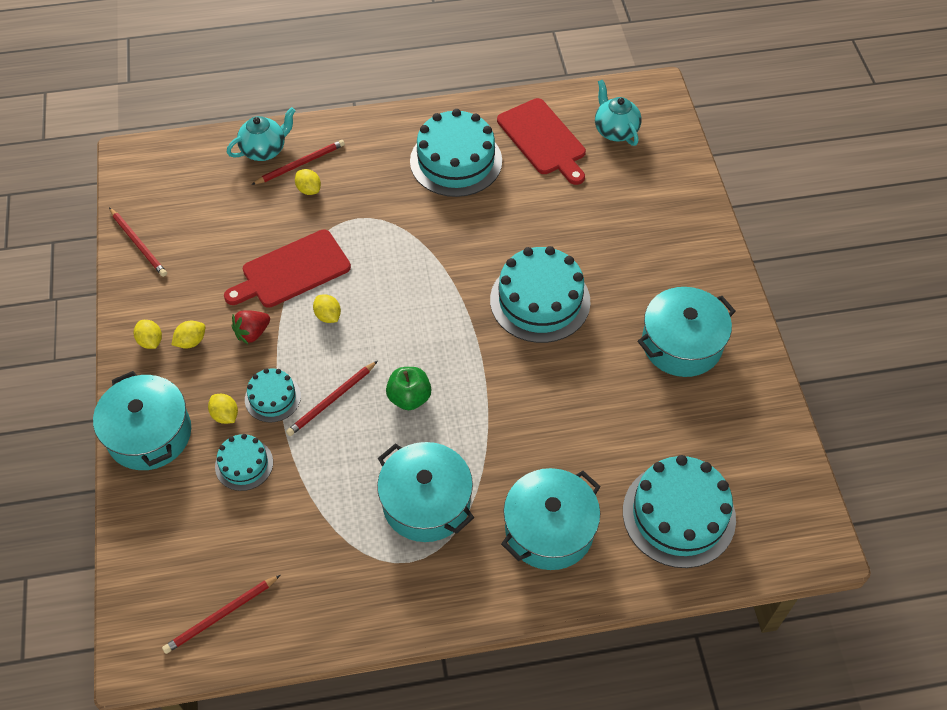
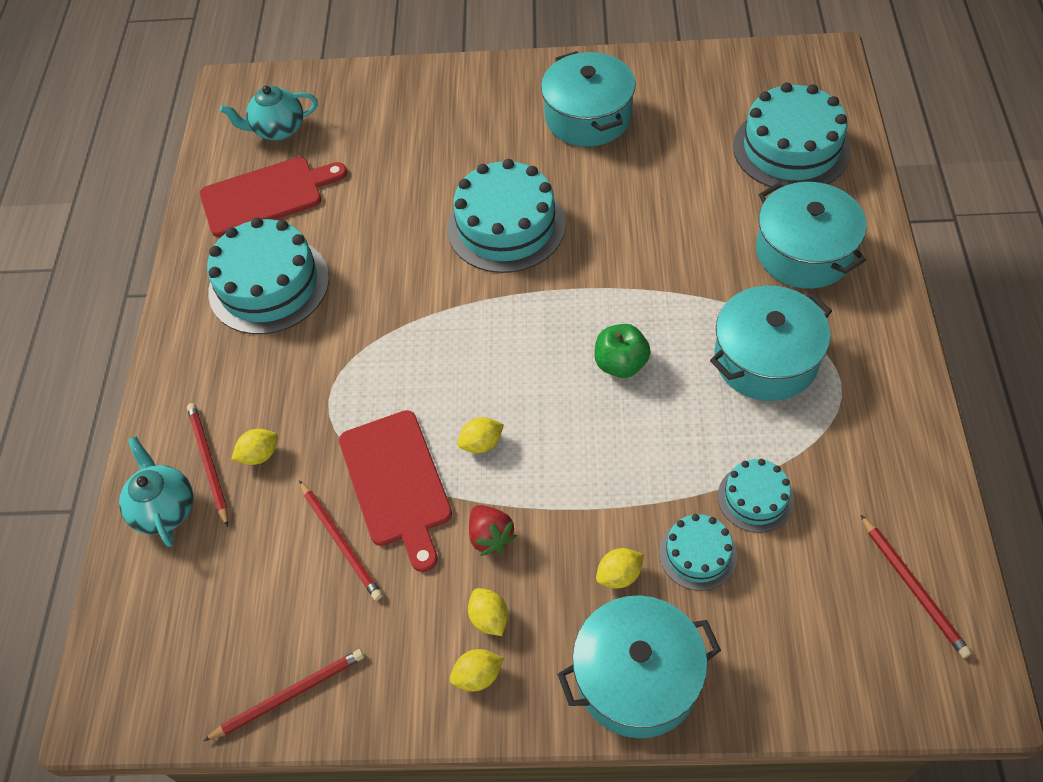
camera: 75 degrees left, 0 degrees up
(272, 398) = (599, 515): turquoise cake -> turquoise cake (755, 498)
(331, 400) = (613, 447): red pencil -> red pencil (341, 542)

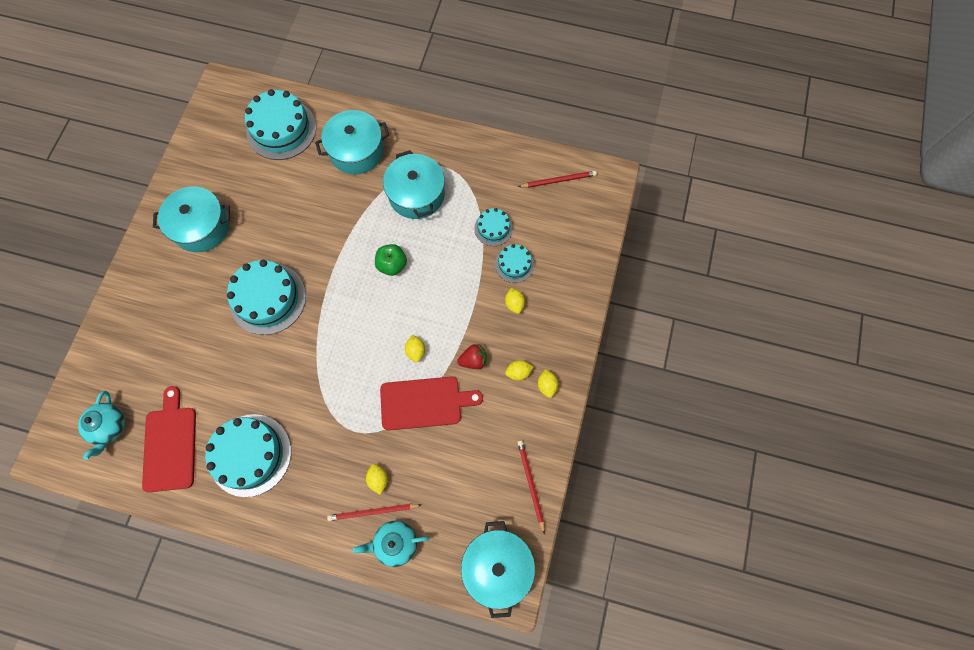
camera: 80 degrees left, 15 degrees up
(341, 542) = (451, 441): red pencil -> none
(637, 677) = (568, 311): turquoise pot -> turquoise pot (497, 566)

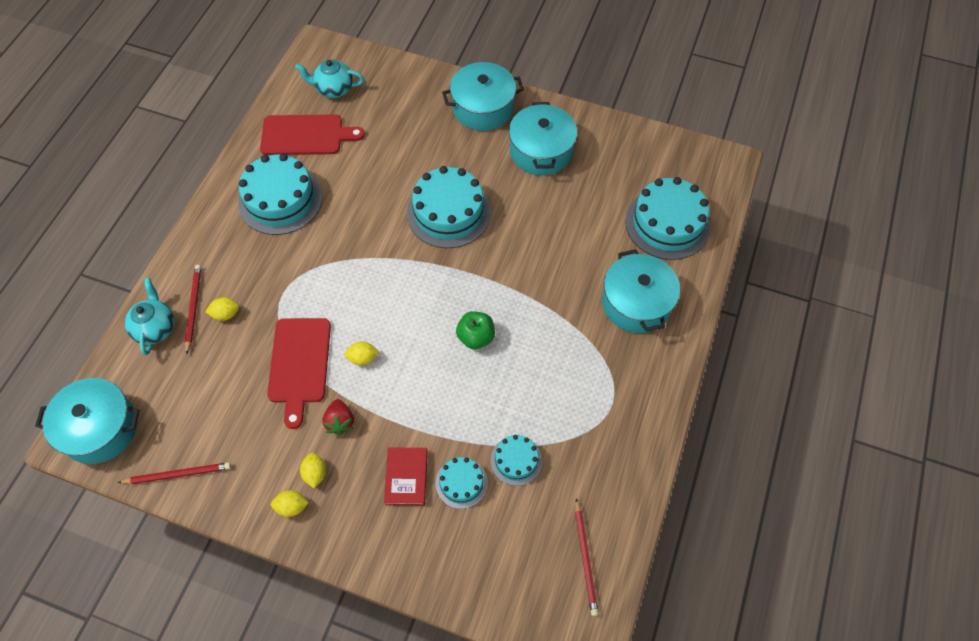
camera: 95 degrees right, 10 degrees down
(416, 194) = (571, 369): turquoise pot -> turquoise pot (483, 108)
(514, 304) = (406, 477): yellow lemon -> red book

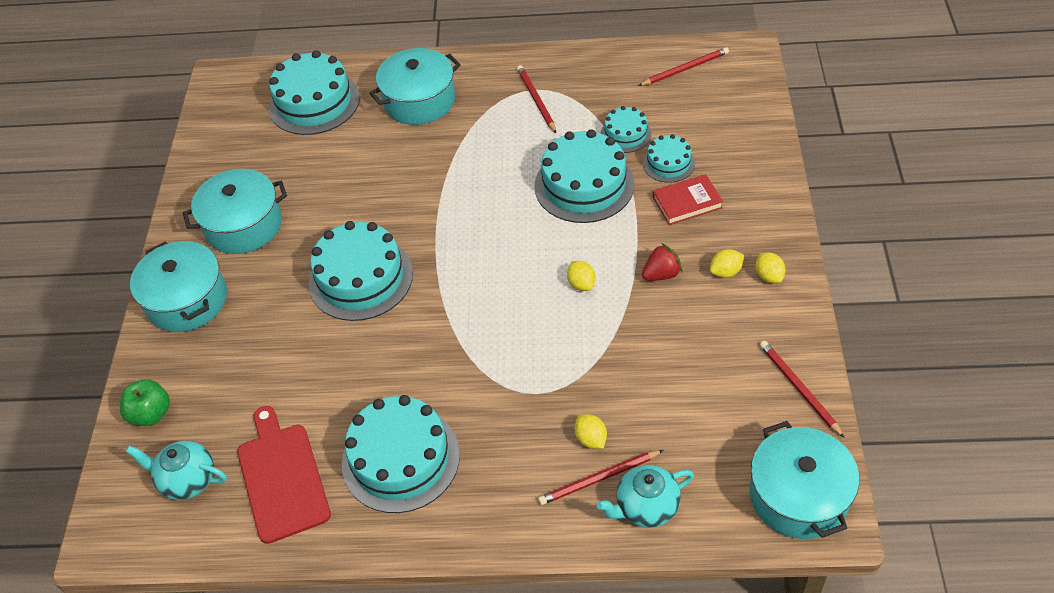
camera: 105 degrees left, 10 degrees down
(299, 364) = (617, 336): red cutting board -> none
(333, 89) = (187, 480): turquoise teapot -> turquoise teapot turned 120 degrees clockwise
(468, 400) = (584, 185): none -> turquoise cake
(476, 337) = (512, 202): green apple -> green apple (151, 414)
(597, 399) = (536, 100): none -> red pencil

